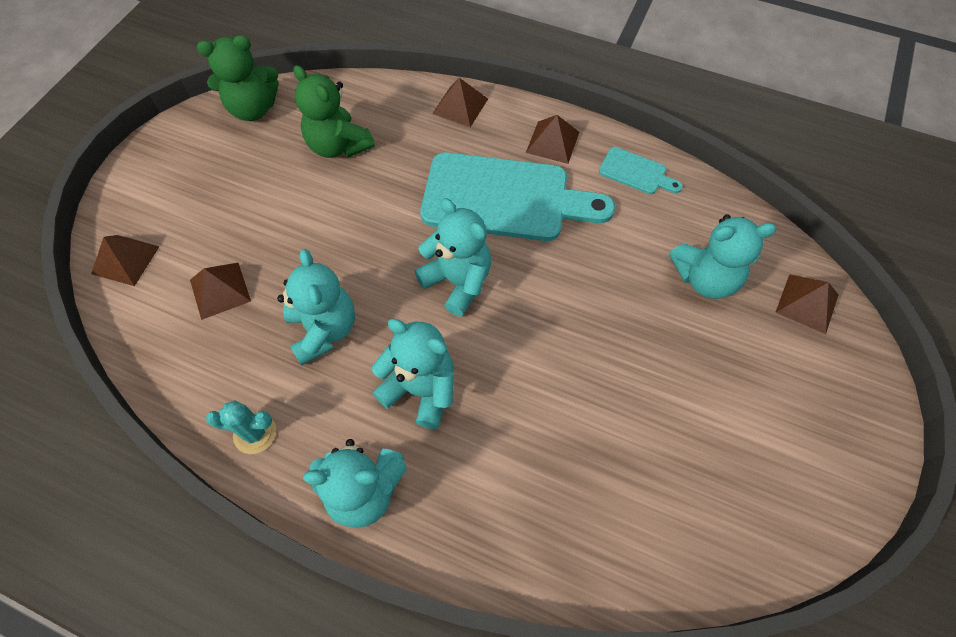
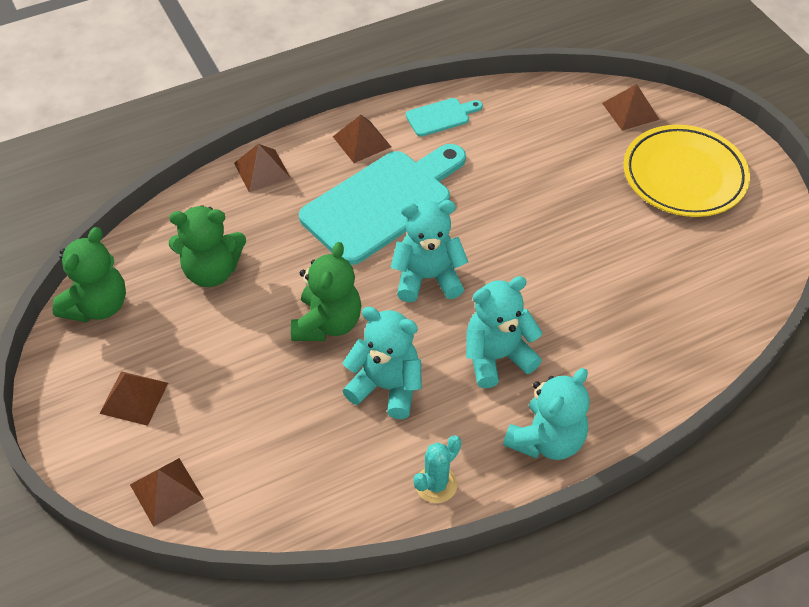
camera: 50 degrees left, 10 degrees down
(220, 290) = (275, 437): brown pyramid -> brown pyramid (134, 398)
(352, 248) = (327, 323): none -> green teddy bear
(705, 278) = (563, 145): turquoise teddy bear -> none
(779, 403) = (684, 176): none -> yellow plate

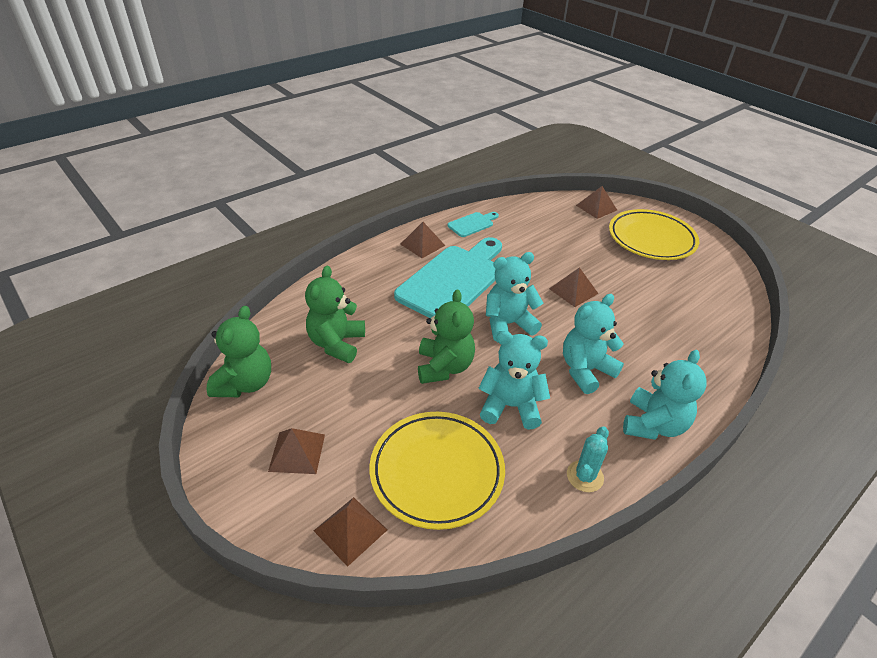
camera: 15 degrees left, 10 degrees down
(212, 271) = (337, 343): green teddy bear -> green teddy bear turned 120 degrees clockwise
(262, 170) = (354, 271): brown pyramid -> brown pyramid (573, 291)
(275, 448) = (437, 472): none -> yellow plate

